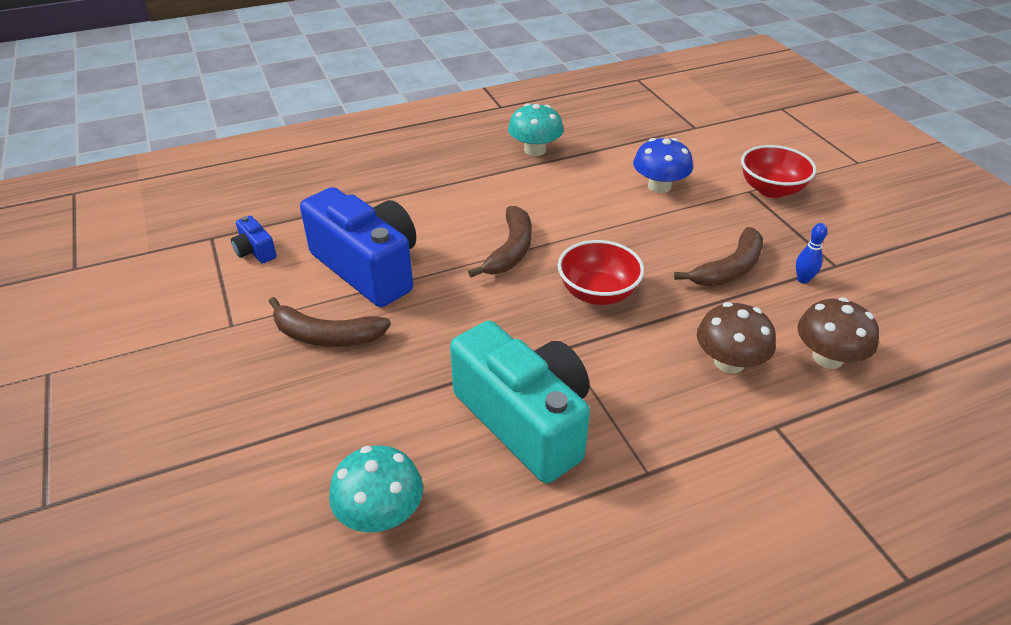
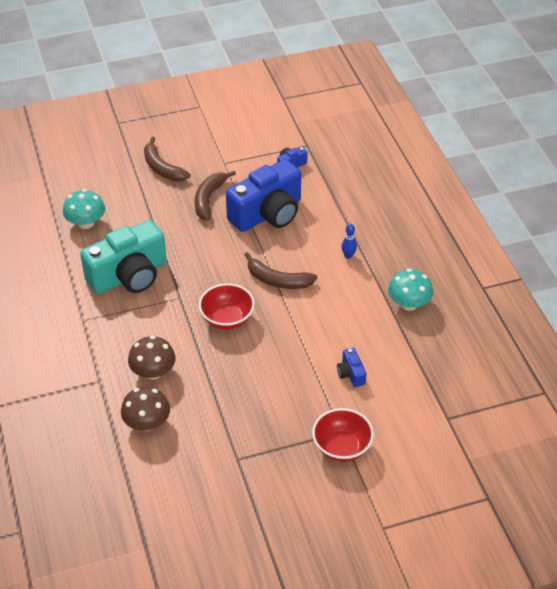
camera: 95 degrees right, 5 degrees up
(659, 186) = (351, 374): blue mushroom -> blue camera
(729, 269) = (242, 394): brown banana -> brown banana (162, 168)
(803, 279) = (224, 433): blue bowling pin -> blue bowling pin (348, 256)

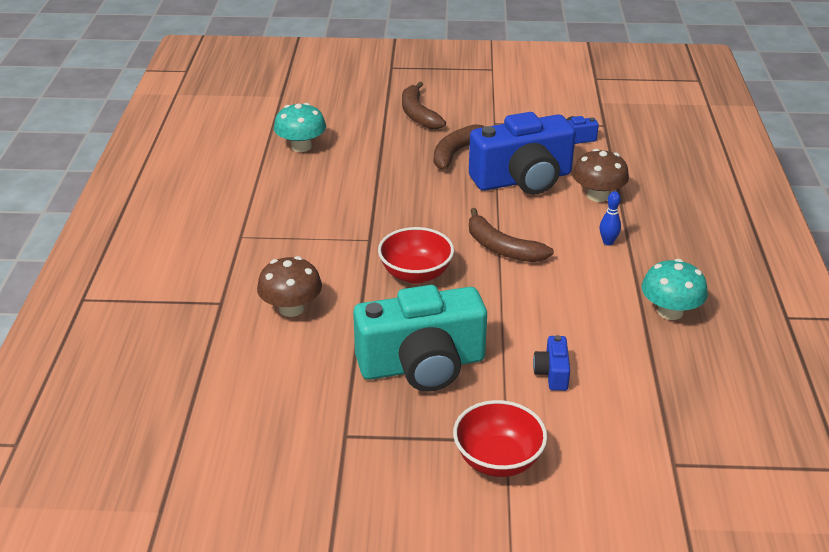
camera: 20 degrees right, 10 degrees down
(129, 276) = (320, 205): turquoise camera -> turquoise camera (422, 365)
(147, 423) = (250, 362): brown mushroom -> brown mushroom (598, 195)

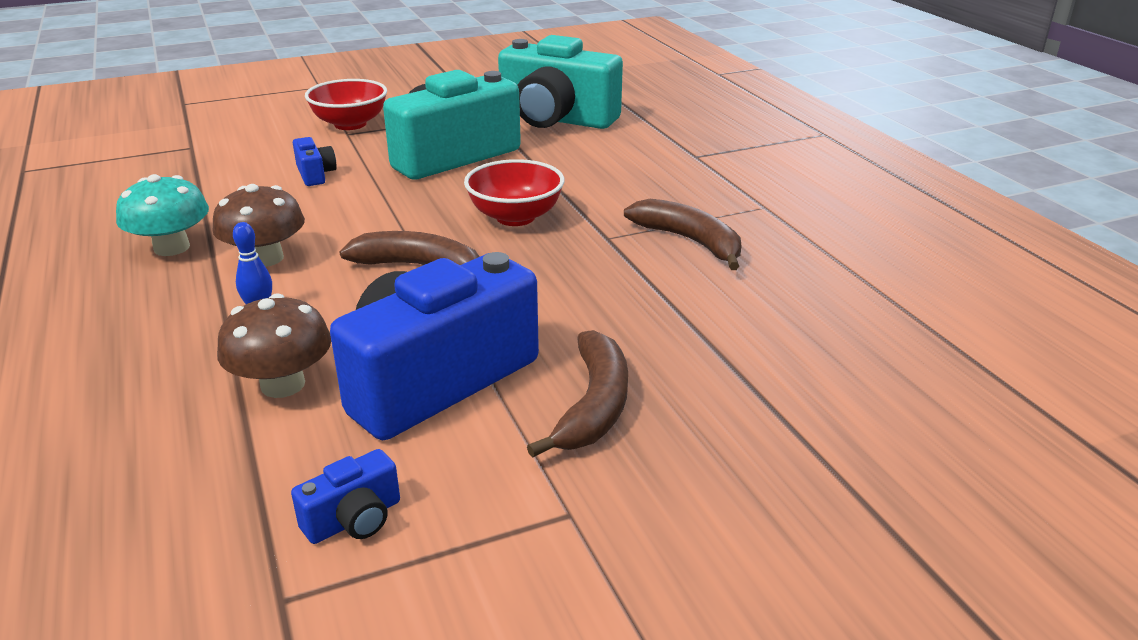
camera: 155 degrees right, 5 degrees down
(283, 399) = (556, 119): none -> turquoise camera
(291, 308) = (621, 165): brown mushroom -> brown mushroom (265, 258)
(301, 146) = (873, 339): turquoise mushroom -> none
(418, 114) = (758, 484): brown banana -> brown banana (690, 241)

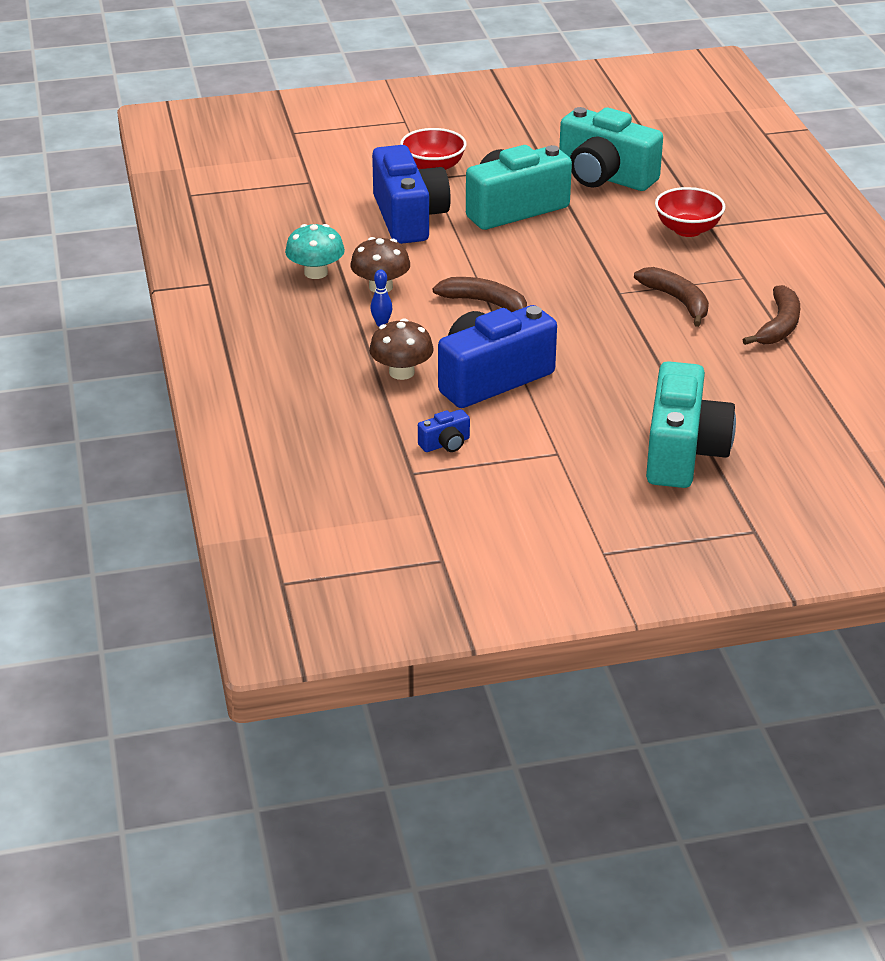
camera: 10 degrees right, 5 degrees up
(315, 174) = (408, 218): blue camera -> blue camera, size x2.43
(515, 217) = (556, 269): red bowl -> red bowl (687, 230)
(594, 405) = (582, 402): brown banana -> brown banana (779, 326)
(795, 483) = (683, 452): none -> turquoise camera

